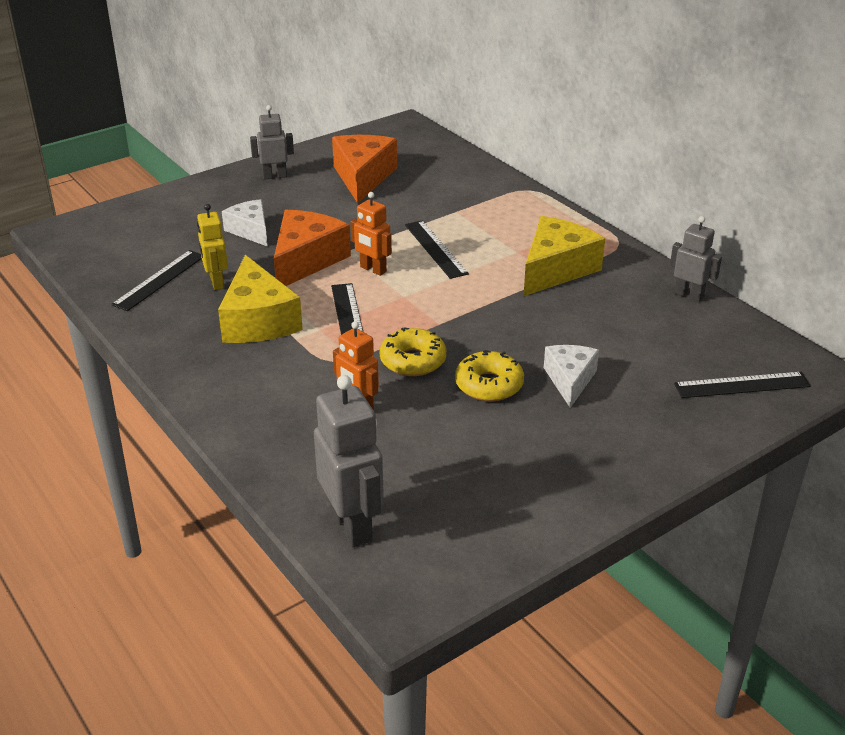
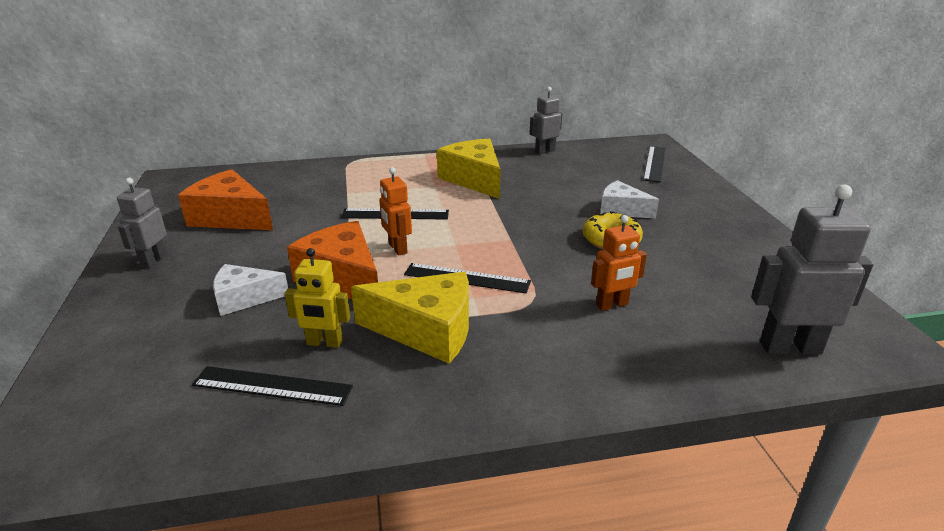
camera: 65 degrees left, 5 degrees down
(159, 280) = (272, 386): black ruler -> black ruler turned 45 degrees counterclockwise
(373, 269) = (397, 248): orange robot -> orange robot turned 90 degrees clockwise
(413, 361) = (557, 263): yellow donut -> none

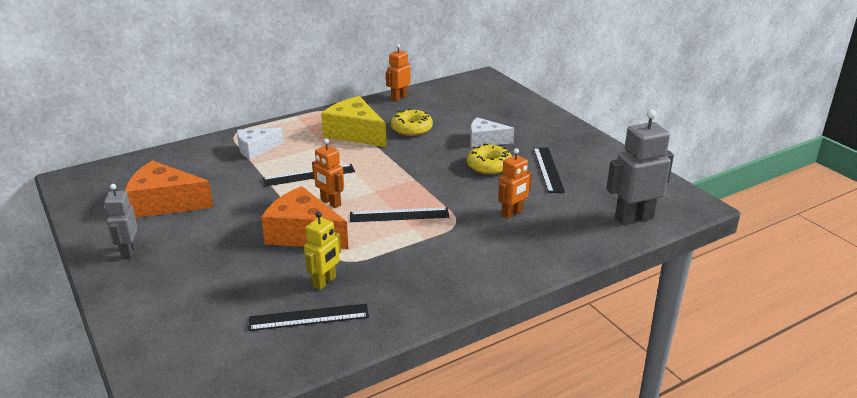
camera: 20 degrees left, 0 degrees up
(244, 298) = (235, 264): white cheese -> white cheese (256, 149)
(324, 343) = (324, 282): yellow robot -> yellow robot turned 45 degrees counterclockwise
(427, 330) = (394, 257): yellow cheese -> none
(540, 184) = (411, 129): none -> yellow donut
(544, 151) = (399, 97): grey robot -> orange robot
(654, 163) = (492, 96): black ruler -> black ruler (548, 169)

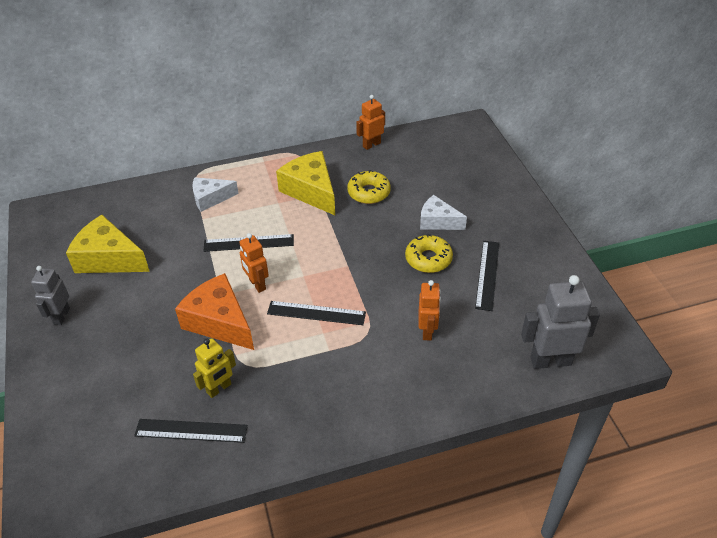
camera: 15 degrees right, 15 degrees up
(164, 203) = (109, 258): orange cheese -> yellow cheese
(512, 213) = (427, 331): orange robot -> orange robot turned 60 degrees counterclockwise

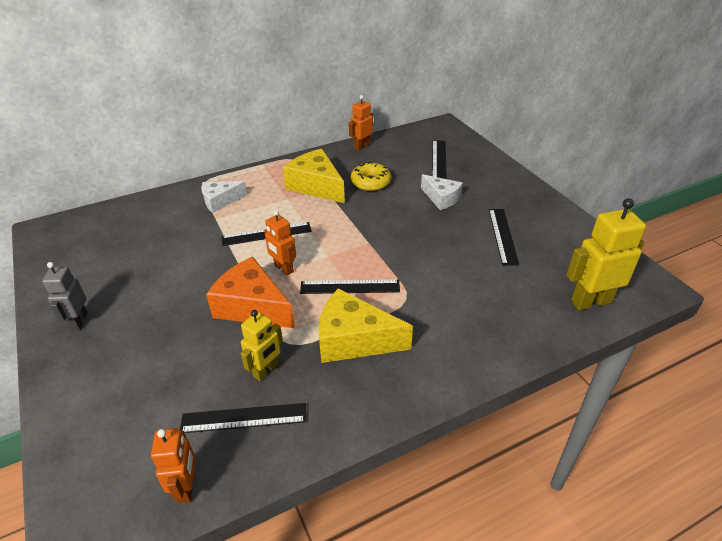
camera: 10 degrees left, 5 degrees down
(109, 258) = (124, 262): yellow cheese -> yellow cheese (354, 339)
(427, 331) = (464, 290): orange robot -> orange robot (187, 487)
(428, 259) = (443, 229): yellow donut -> none
(437, 221) = (441, 198): white cheese -> white cheese turned 150 degrees counterclockwise
(450, 171) = (439, 159): none -> black ruler
(550, 361) = (590, 301): grey robot -> yellow robot

